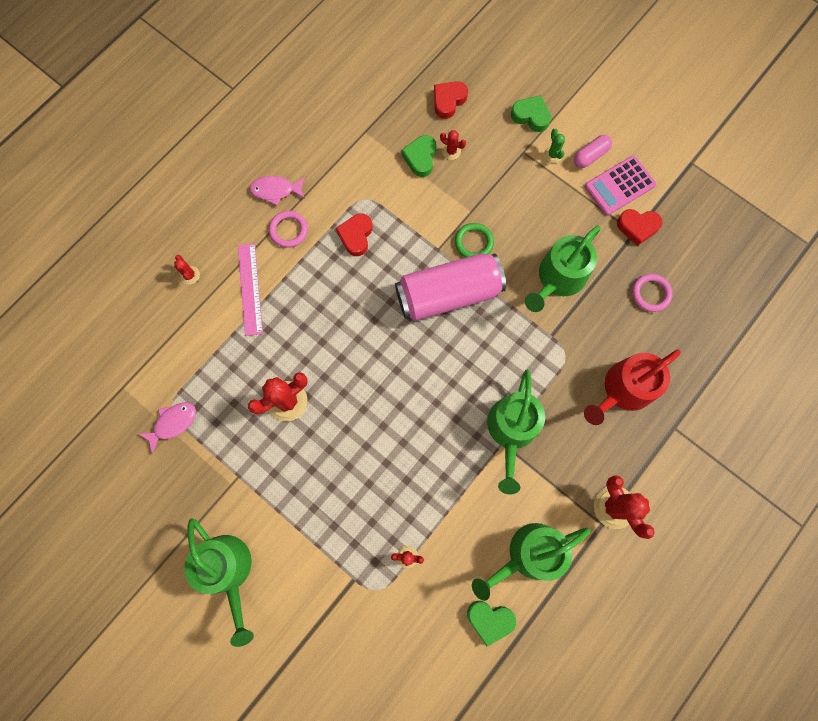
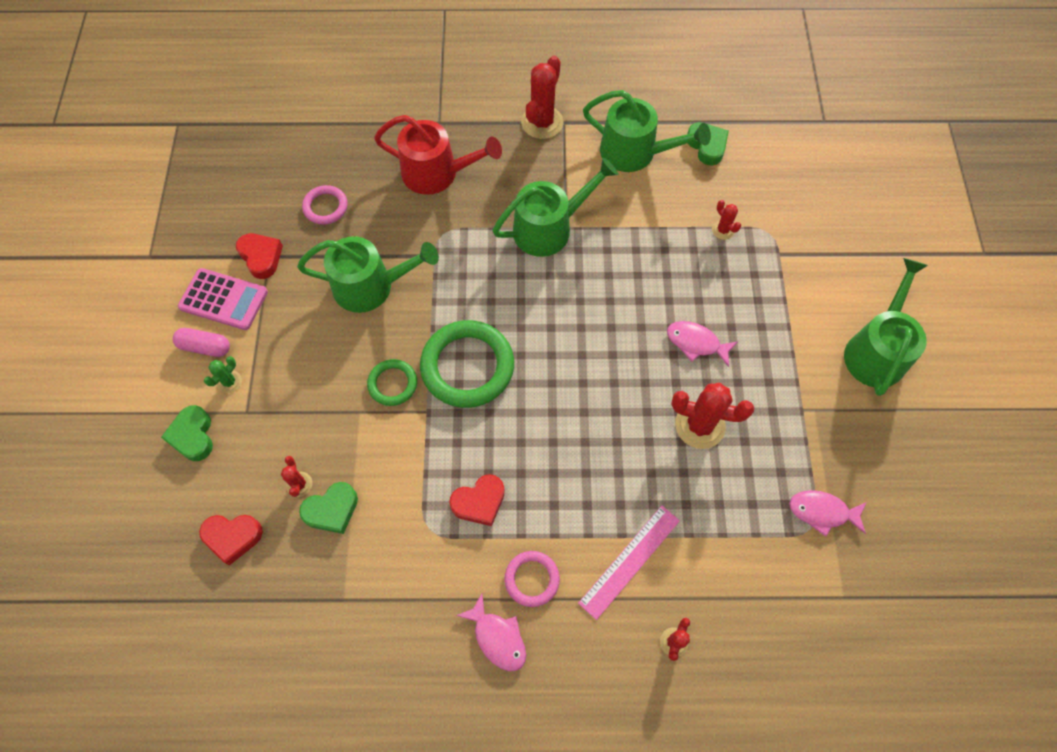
camera: 130 degrees left, 10 degrees down
(341, 451) = (696, 343): none -> pink fish
(448, 294) = (467, 366): pink can -> green ring

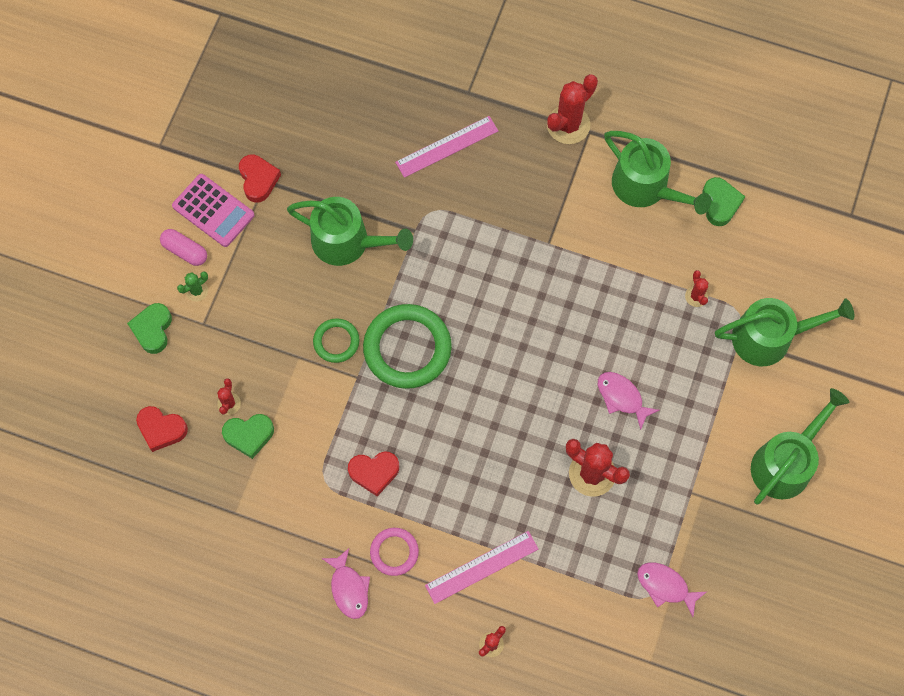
camera: 20 degrees right, 5 degrees up
(325, 207) = (332, 148): pink ring -> none
(437, 173) = (447, 147): red watering can -> pink ruler
(549, 228) = (531, 239): green watering can -> green watering can (769, 337)

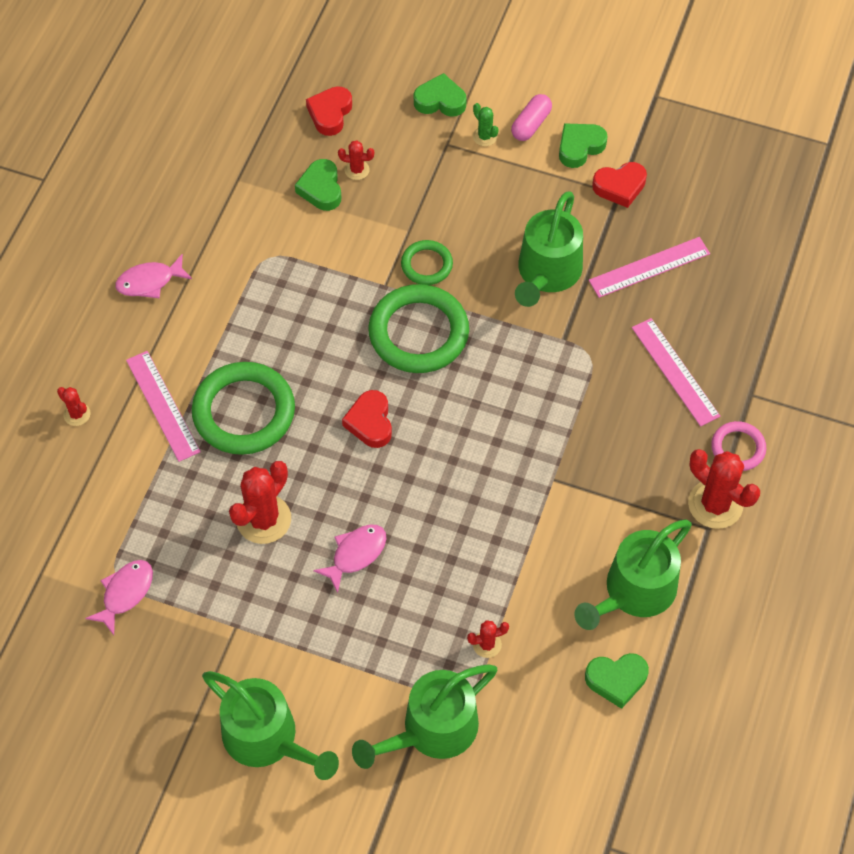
camera: 90 degrees right, 10 degrees down
(213, 211) = (580, 147): pink calculator -> green heart
(343, 160) = (649, 267): none -> pink ruler
(374, 472) = (275, 303): red heart -> red heart (370, 422)
(394, 552) = (185, 322): pink ring -> pink ring (738, 448)
(487, 495) = (244, 412): none -> green ring
(769, 337) = (432, 730): green watering can -> green watering can turned 60 degrees clockwise

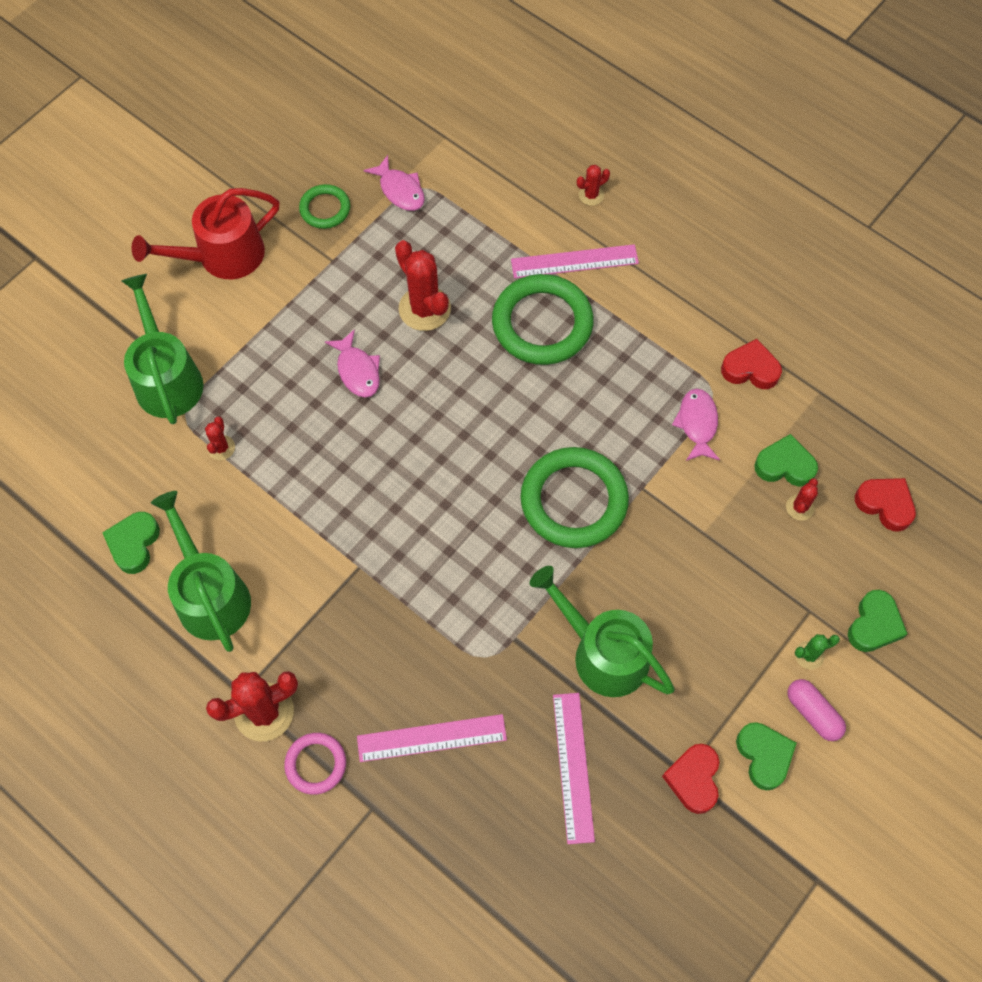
camera: 110 degrees right, 5 degrees up
(149, 282) = (717, 284): pink fish -> pink fish (697, 424)
(267, 738) = (223, 256): green watering can -> red watering can
(370, 422) = (488, 425): red heart -> red heart (750, 369)
(426, 265) = (654, 536): green ring -> green ring (325, 209)

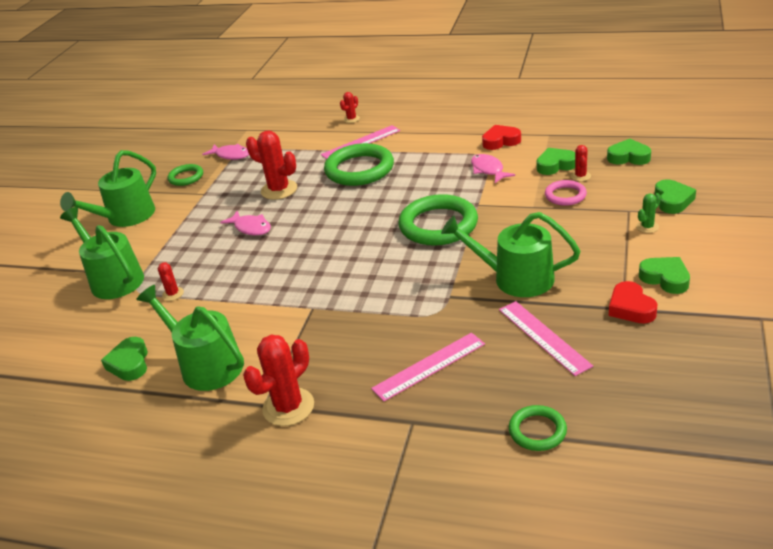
camera: 20 degrees left, 30 degrees down
(223, 256) = (126, 217): red watering can -> green watering can
(316, 764) = (349, 417): pink ring -> pink ring (565, 195)
(484, 895) = (537, 431): none -> green ring
(813, 713) = (675, 248): pink capsule -> none
(885, 504) = (628, 157): red heart -> green heart

